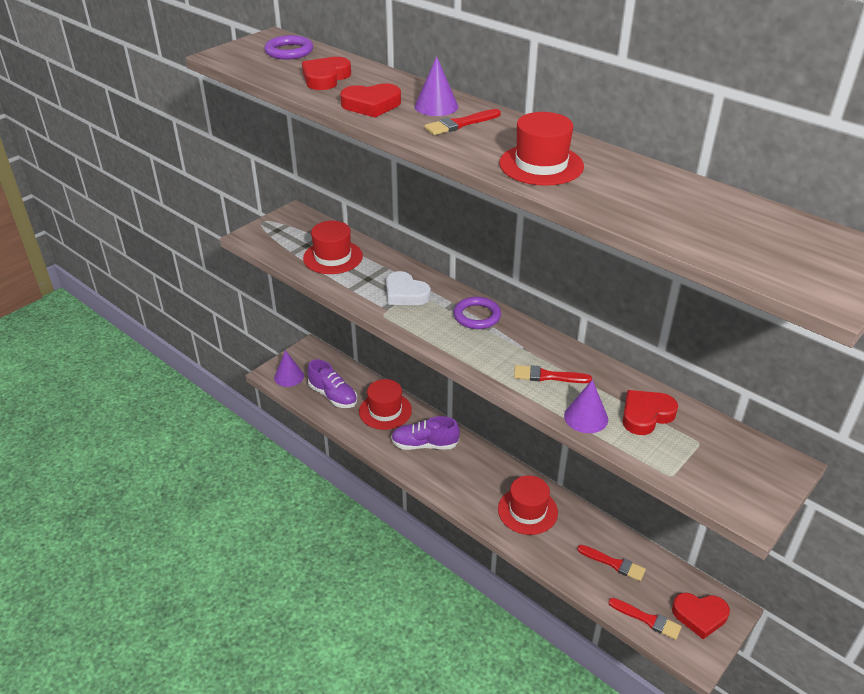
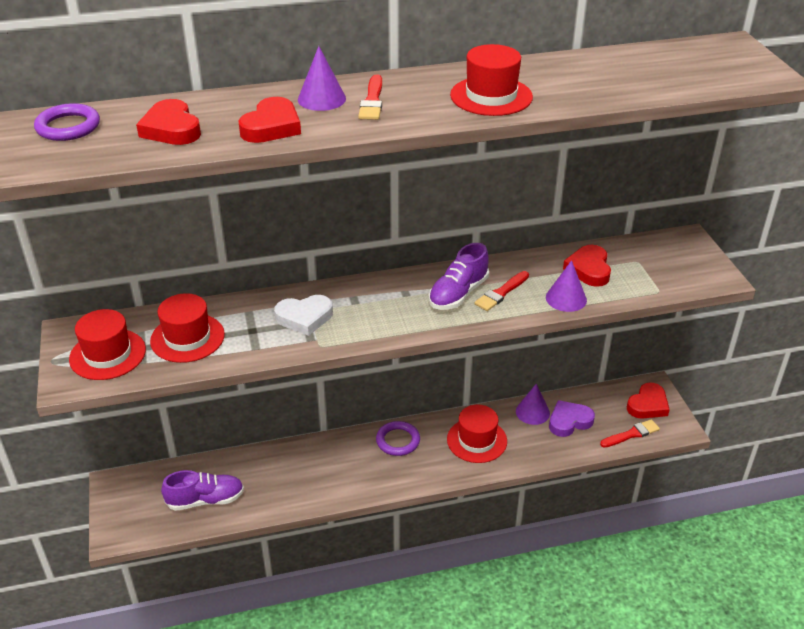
camera: 55 degrees left, 0 degrees up
(289, 376) = (136, 522): purple cone -> purple cone (532, 412)
(385, 411) = (269, 471): red hat -> red hat (108, 354)
(424, 444) = (340, 465): purple shoe -> purple shoe (458, 294)
(477, 316) = (384, 292): purple ring -> purple ring (398, 441)
(614, 563) = (569, 421): red brush -> purple heart

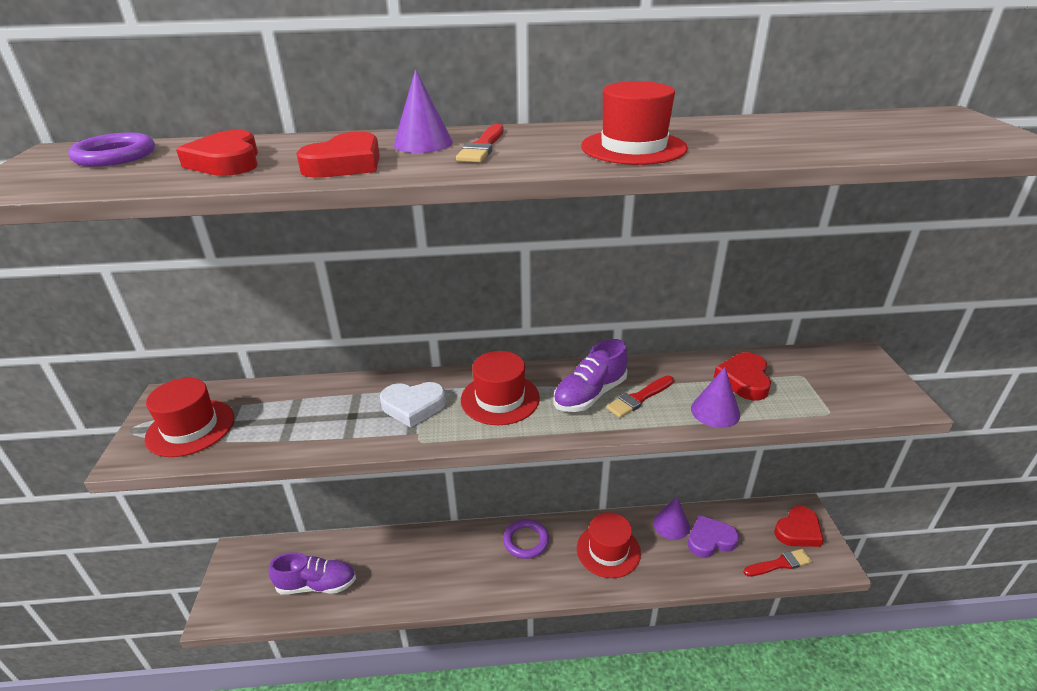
camera: 10 degrees right, 5 degrees down
(187, 338) = (281, 417): red hat -> red hat (500, 399)

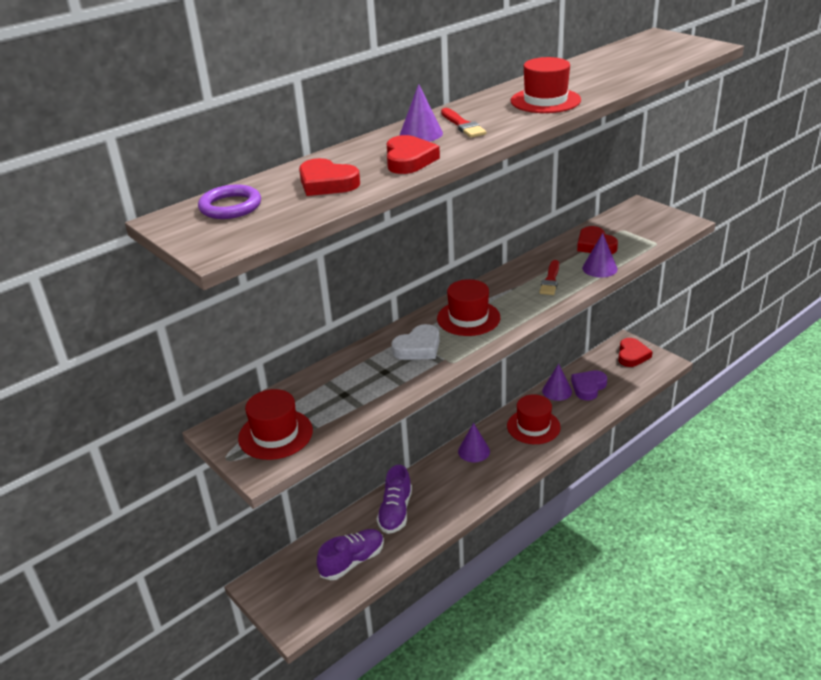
camera: 35 degrees left, 0 degrees up
(526, 541) = (474, 451): purple ring -> purple cone
(590, 395) = (520, 291): purple shoe -> purple shoe (395, 512)
(779, 564) = (638, 379): red brush -> none

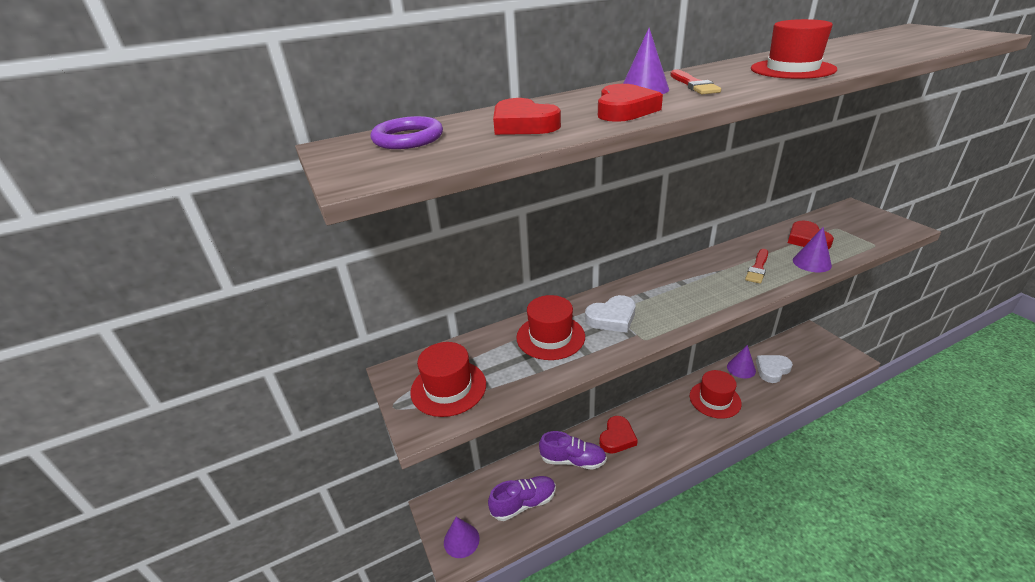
camera: 15 degrees right, 0 degrees up
(395, 512) = (573, 460): purple shoe -> purple shoe turned 105 degrees counterclockwise
(468, 318) = (668, 295): red hat -> red hat (550, 337)
(474, 451) = (655, 413): purple cone -> purple cone (461, 540)
(588, 387) = (772, 370): purple heart -> white heart
(632, 355) = (818, 346): red heart -> red heart (617, 438)

